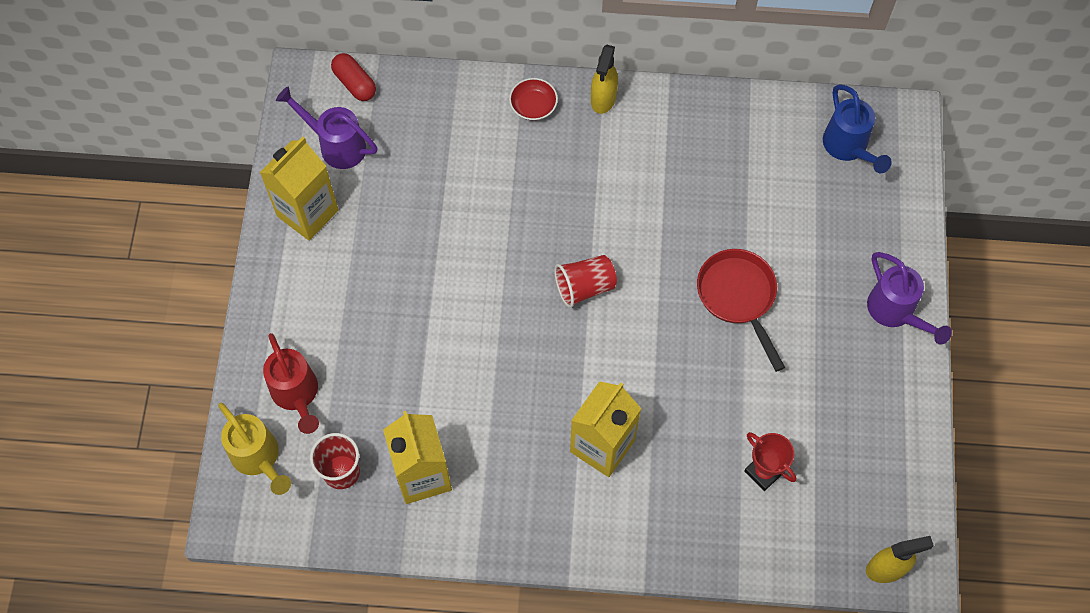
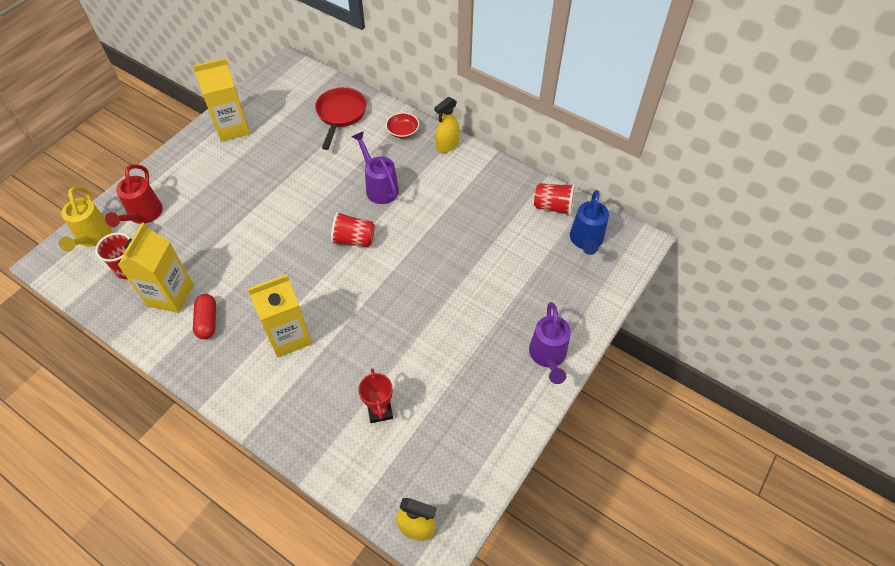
camera: 30 degrees right, 10 degrees down
(336, 145) = (277, 103): purple watering can -> purple watering can (379, 187)
(355, 83) = (313, 78): red capsule -> red capsule (207, 321)
(738, 297) = (446, 293): red pan -> red pan (340, 115)
(784, 121) = (553, 207): none -> red cup

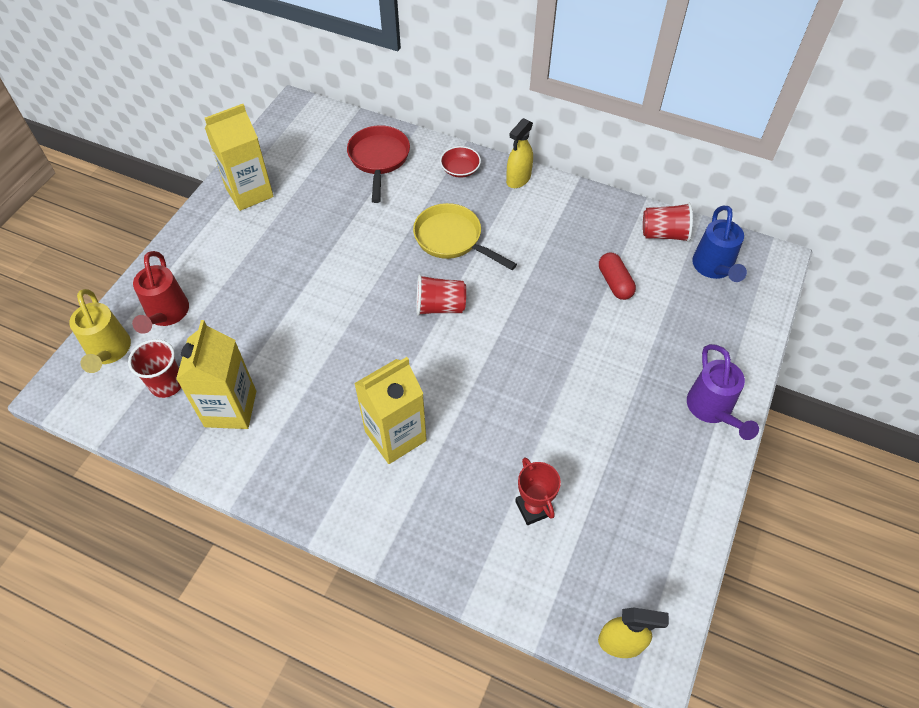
camera: 10 degrees left, 0 degrees up
(207, 321) = (287, 433): red capsule -> red capsule (615, 283)
(379, 187) = (452, 239): purple watering can -> yellow pan

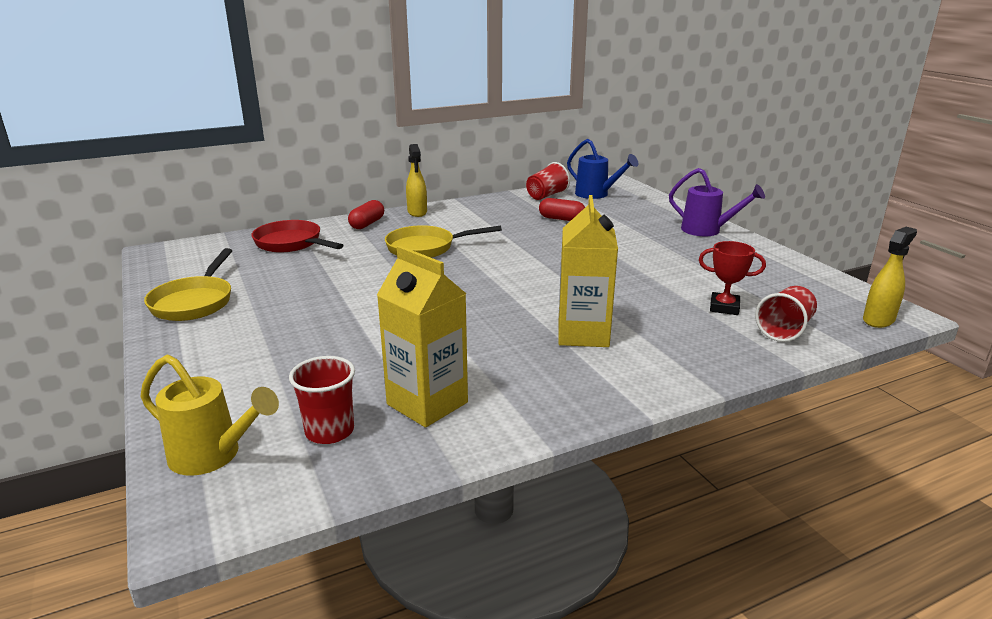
camera: 50 degrees left, 30 degrees down
(166, 314) = (239, 398): red watering can -> none
(249, 192) = (194, 302): yellow carton -> yellow pan
(440, 306) = (481, 273): red cup -> red cup (784, 330)
(460, 169) = (367, 224): red bowl -> red capsule

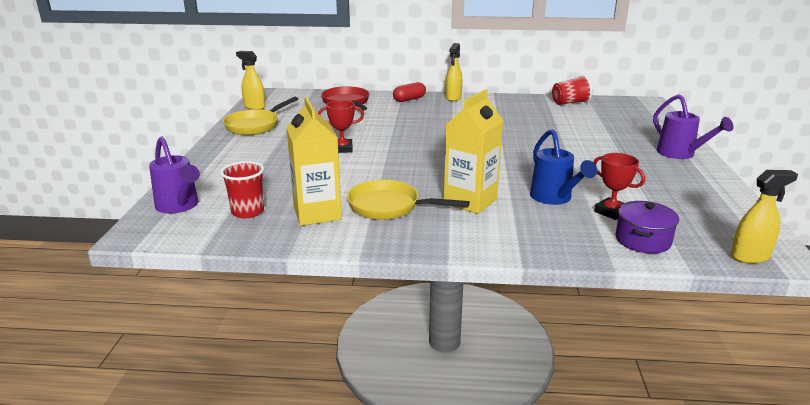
camera: 30 degrees right, 0 degrees up
(161, 275) = (254, 107): none -> yellow spray bottle
(212, 456) = (179, 206): yellow watering can -> purple watering can
(357, 306) = (342, 149): none -> red trophy
(426, 248) = (430, 122): yellow pan -> yellow pan (389, 207)
(561, 219) = (559, 122): red capsule -> none
(596, 194) = (615, 109): blue watering can -> blue watering can (554, 198)
(784, 330) = (643, 240): red cup -> purple pot

